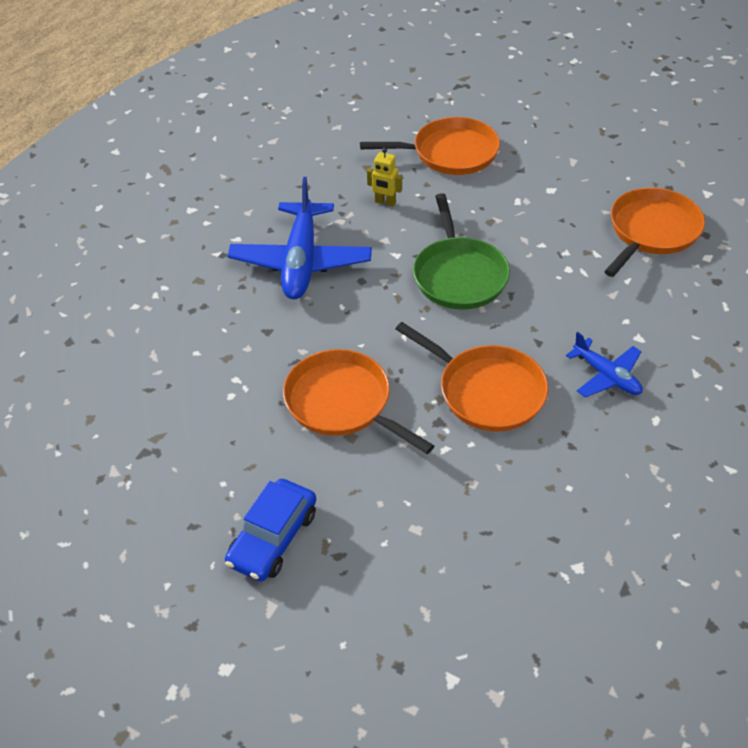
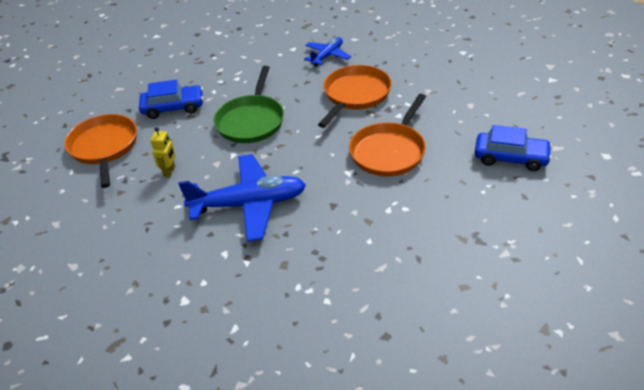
camera: 100 degrees left, 5 degrees down
(459, 275) = (251, 121): green pan -> green pan turned 120 degrees clockwise
(513, 207) = (173, 107): none -> blue car
(652, 231) = (195, 52): orange pan -> none

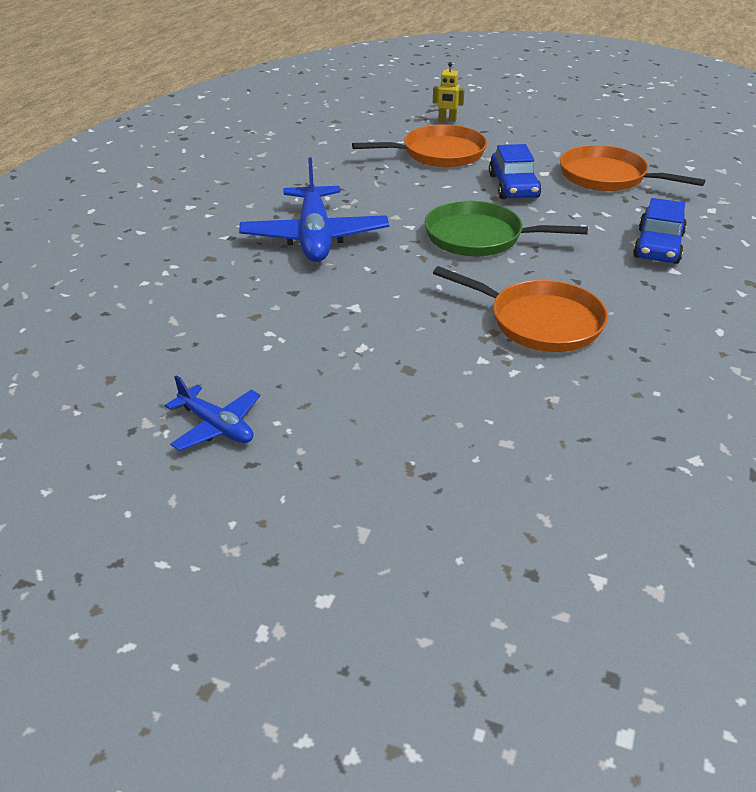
camera: 90 degrees right, 5 degrees down
(169, 171) = (387, 190): yellow robot -> yellow robot (447, 120)
(327, 56) = (655, 301): blue plane -> blue plane (216, 426)
(389, 151) = (391, 343): orange pan -> orange pan (607, 177)
(511, 158) = (348, 466): blue car -> blue car (658, 246)

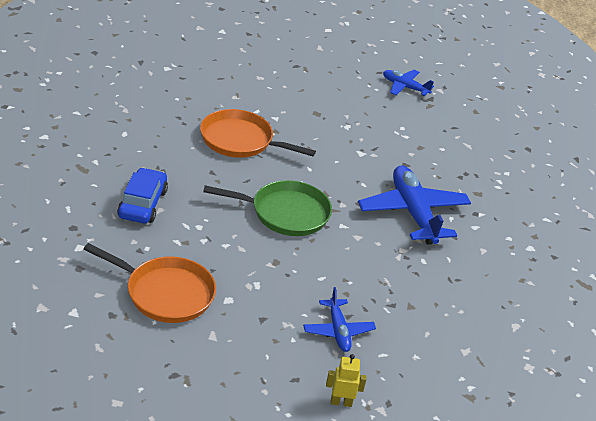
camera: 165 degrees right, 0 degrees up
(439, 153) = (338, 331): orange pan -> blue plane
(513, 186) = (259, 277): blue car -> none

